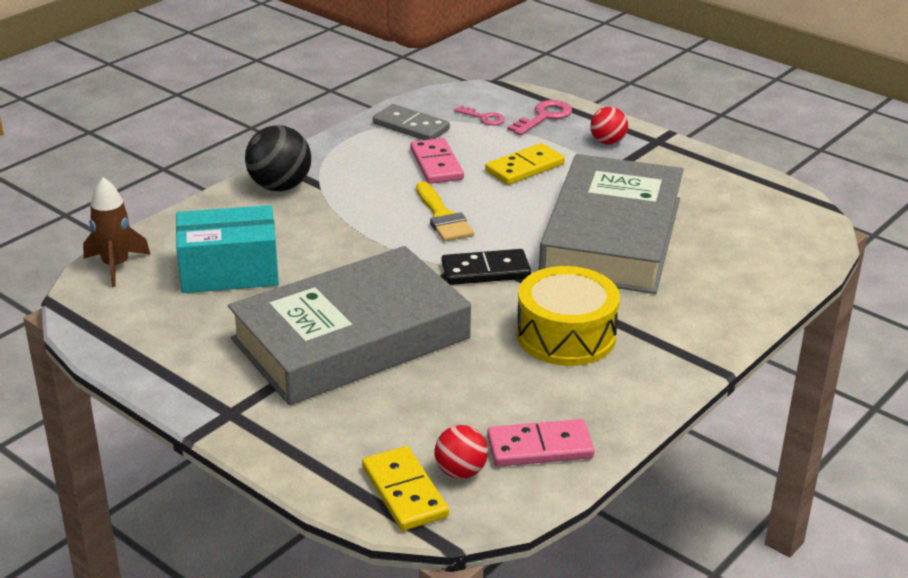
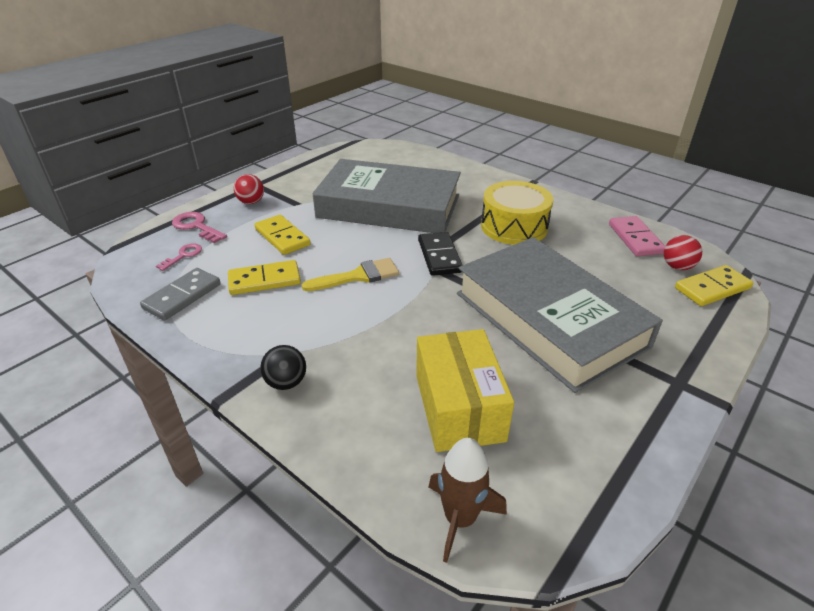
camera: 90 degrees left, 5 degrees up
(229, 271) = (459, 407): turquoise box -> yellow box
(280, 187) = (286, 382): black ball -> black ball, size x0.61
(436, 164) = (264, 280): pink domino -> yellow domino

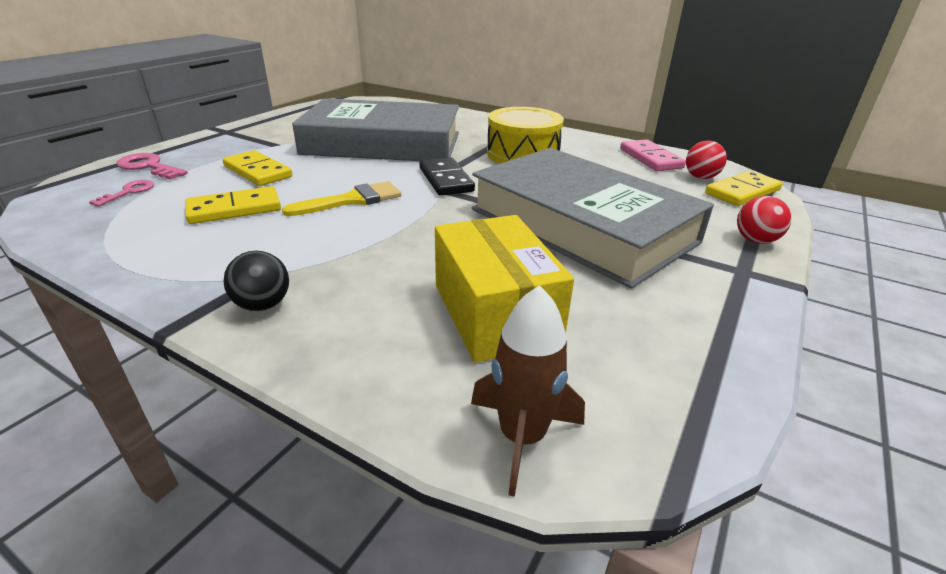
camera: 10 degrees left, 5 degrees down
(182, 296) = (122, 229): grey domino -> none
(251, 202) = (220, 145): red ball -> red ball (755, 240)

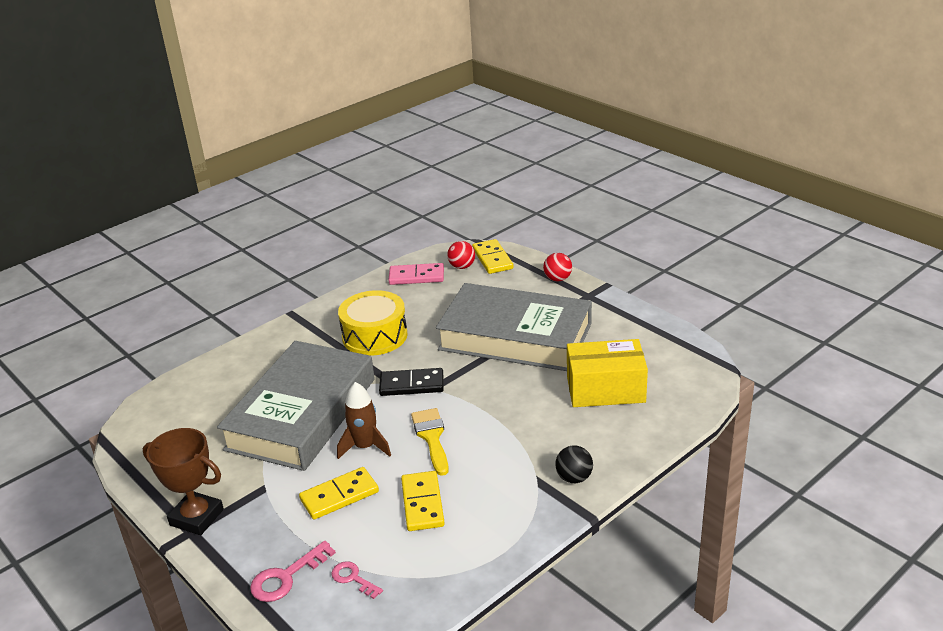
camera: 70 degrees left, 0 degrees up
(242, 130) = (197, 517): none -> brown trophy
(522, 437) = (696, 396): brown rocket -> brown rocket (365, 447)
(581, 225) = (515, 336): grey book -> grey book turned 45 degrees clockwise

